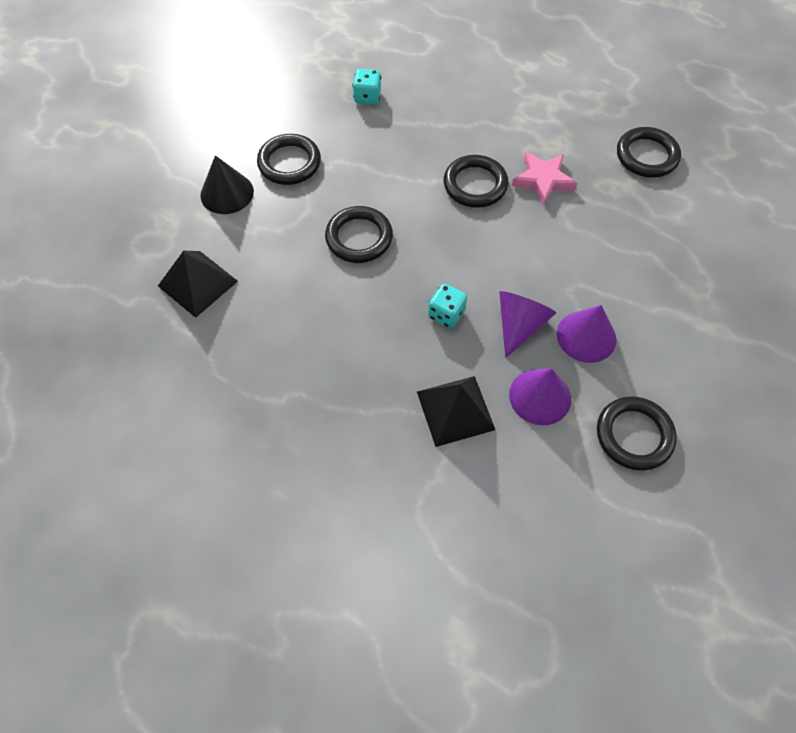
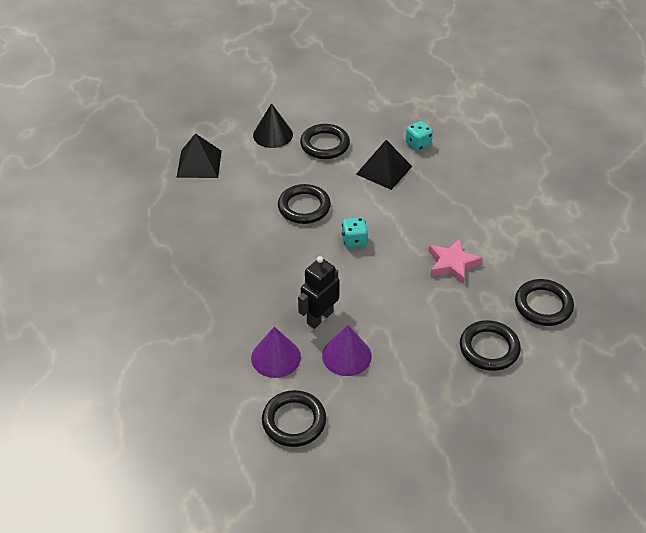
camera: 50 degrees right, 15 degrees down
(446, 314) = (290, 278): turquoise dice -> turquoise dice (354, 241)
(455, 410) = (225, 322): black pyramid -> black pyramid (384, 170)
(475, 185) = (408, 233): black ring -> black ring (489, 348)
(519, 325) = (319, 317): purple cone -> black robot

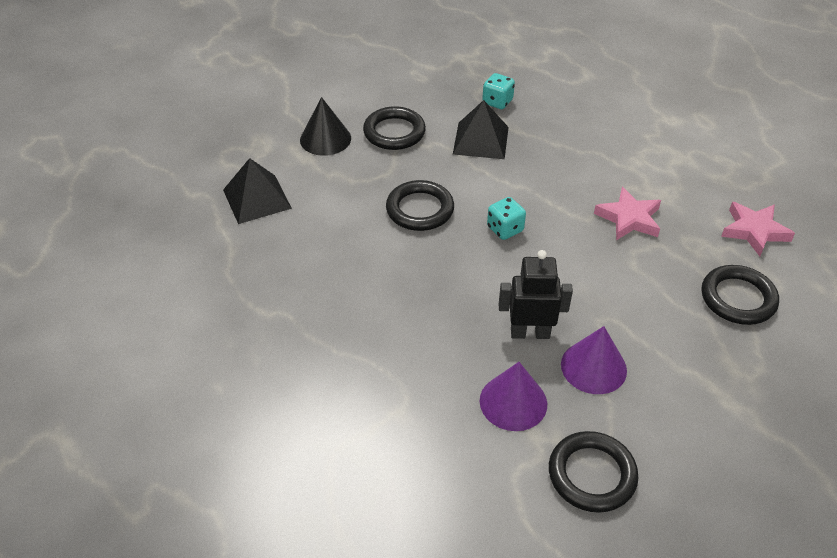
camera: 25 degrees left, 0 degrees up
(319, 317) = (530, 333): black robot -> black robot turned 75 degrees clockwise
(543, 305) = (754, 231): black ring -> pink star

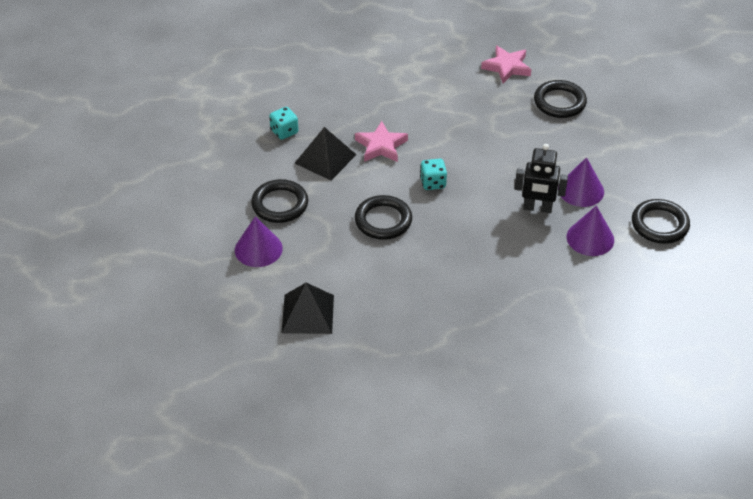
camera: 65 degrees left, 0 degrees up
(325, 139) = (258, 249): black cone -> purple cone
(530, 333) = (537, 208): black robot -> black robot turned 105 degrees counterclockwise
(629, 218) = (460, 117): pink star -> pink star (381, 146)

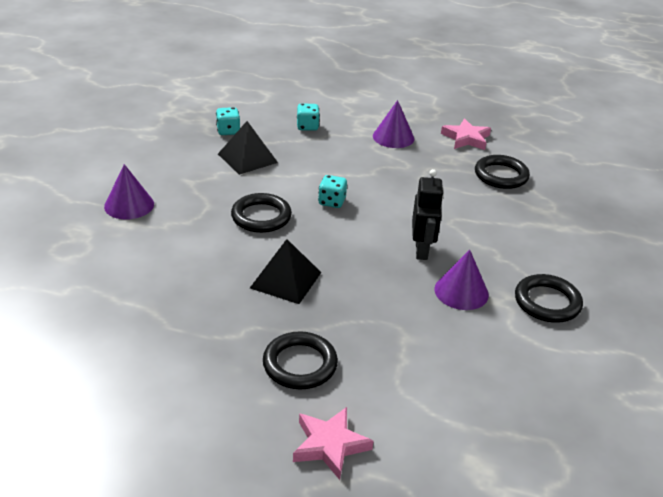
camera: 20 degrees right, 10 degrees down
(280, 204) = (178, 178): black ring -> black ring (300, 364)
(308, 313) = (126, 268): black pyramid -> black pyramid (286, 280)
(354, 101) = (307, 127): none -> turquoise dice
(381, 146) = (305, 162): pink star -> pink star (330, 445)
(537, 208) = (422, 250): black robot -> black robot turned 120 degrees counterclockwise
(581, 190) = (478, 248): purple cone -> purple cone (393, 137)

